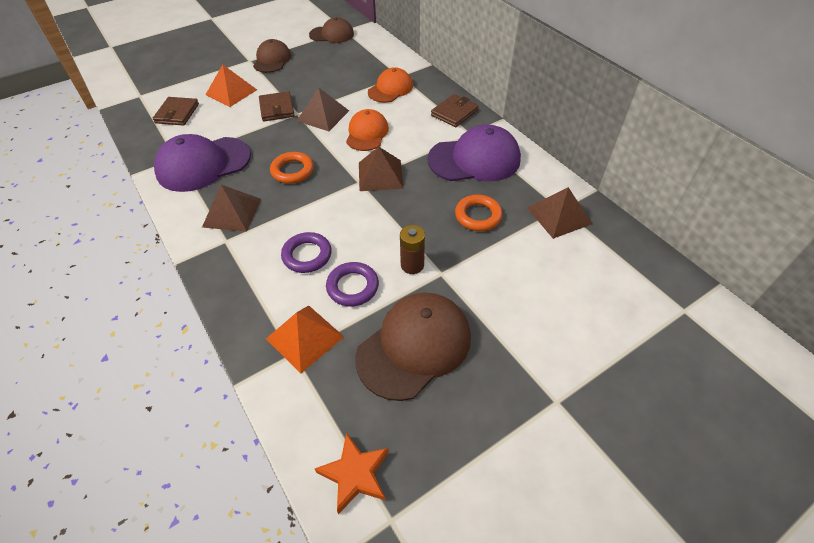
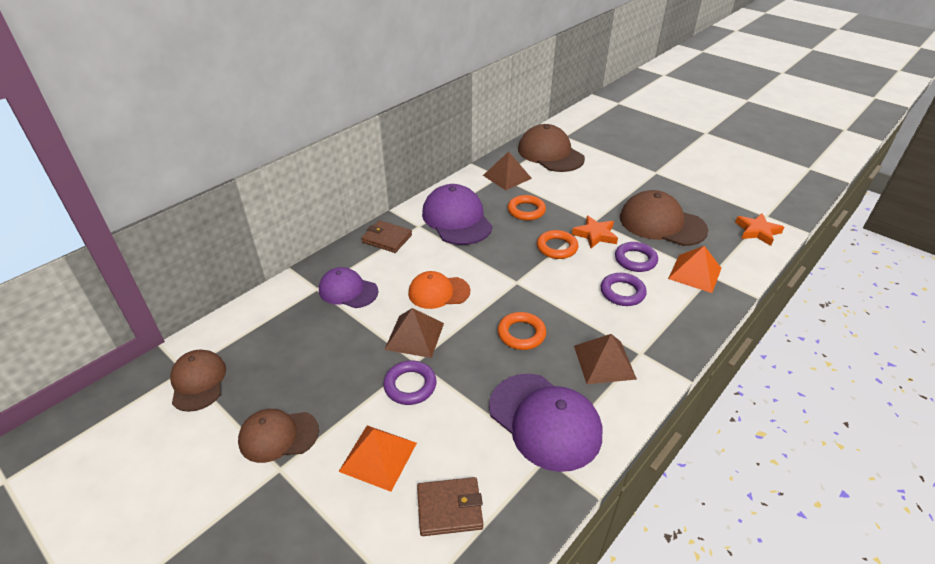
camera: 105 degrees left, 10 degrees down
(277, 109) = (410, 385): brown wallet -> purple ring
(380, 175) = (501, 270): brown pyramid -> none
(390, 89) = (348, 291): orange cap -> purple cap
(400, 224) = (557, 247): none -> orange ring
(412, 265) = (595, 235): brown battery -> orange star
(621, 276) = (550, 154): none -> brown cap

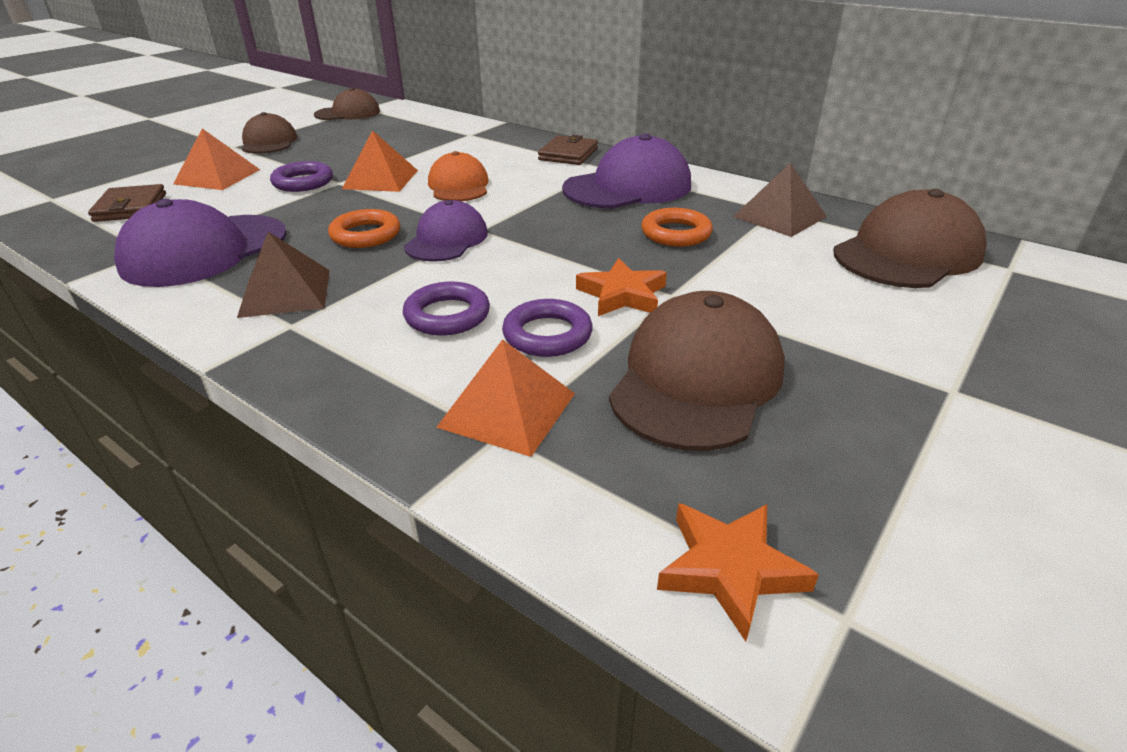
camera: 85 degrees right, 5 degrees down
(348, 291) = (465, 146): purple cap -> purple cap (446, 240)
(414, 336) = (381, 179): brown pyramid -> orange pyramid
(557, 247) = (572, 259): orange ring -> none

